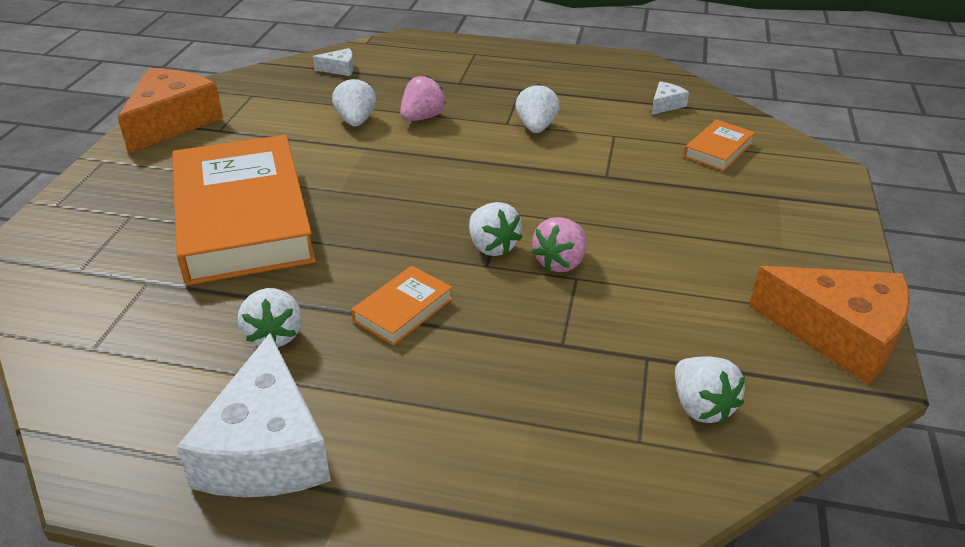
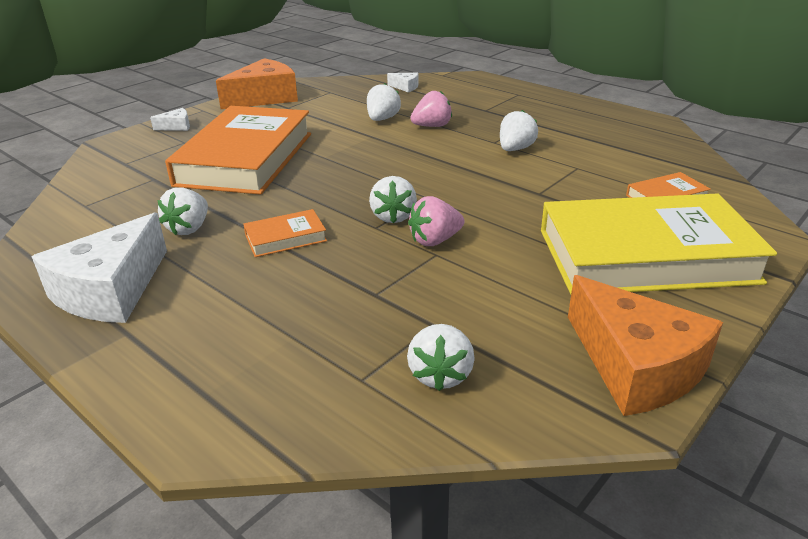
camera: 30 degrees right, 5 degrees down
(665, 105) = (650, 156): white cheese -> white cheese (176, 126)
(754, 219) = (645, 255): none -> yellow book

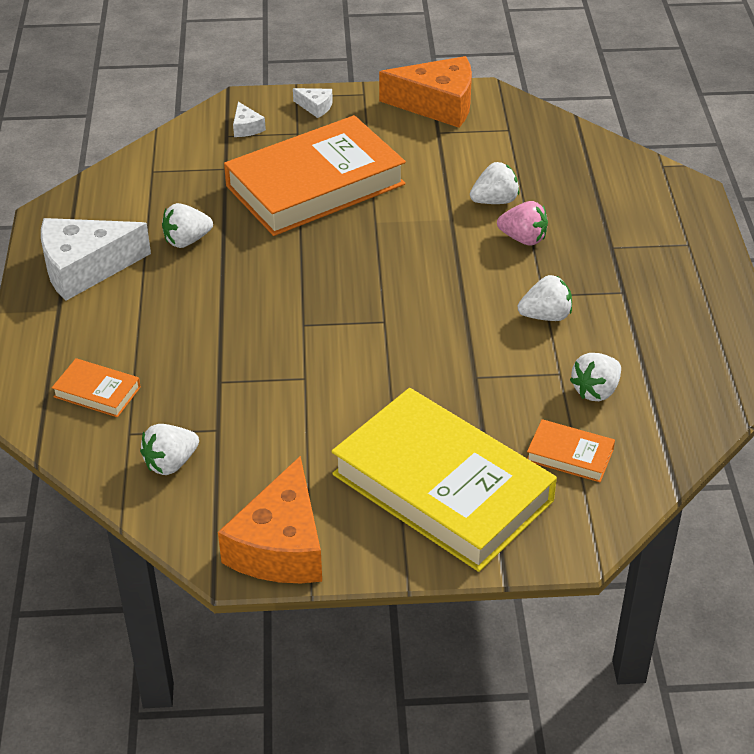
camera: 45 degrees right, 10 degrees up
(285, 238) = (233, 293): orange book -> orange book (97, 392)
(393, 216) = (330, 323): white strawberry -> white strawberry (596, 391)
(405, 87) = (591, 164): white cheese -> white cheese (246, 127)
(435, 240) = (322, 366): pink strawberry -> none

